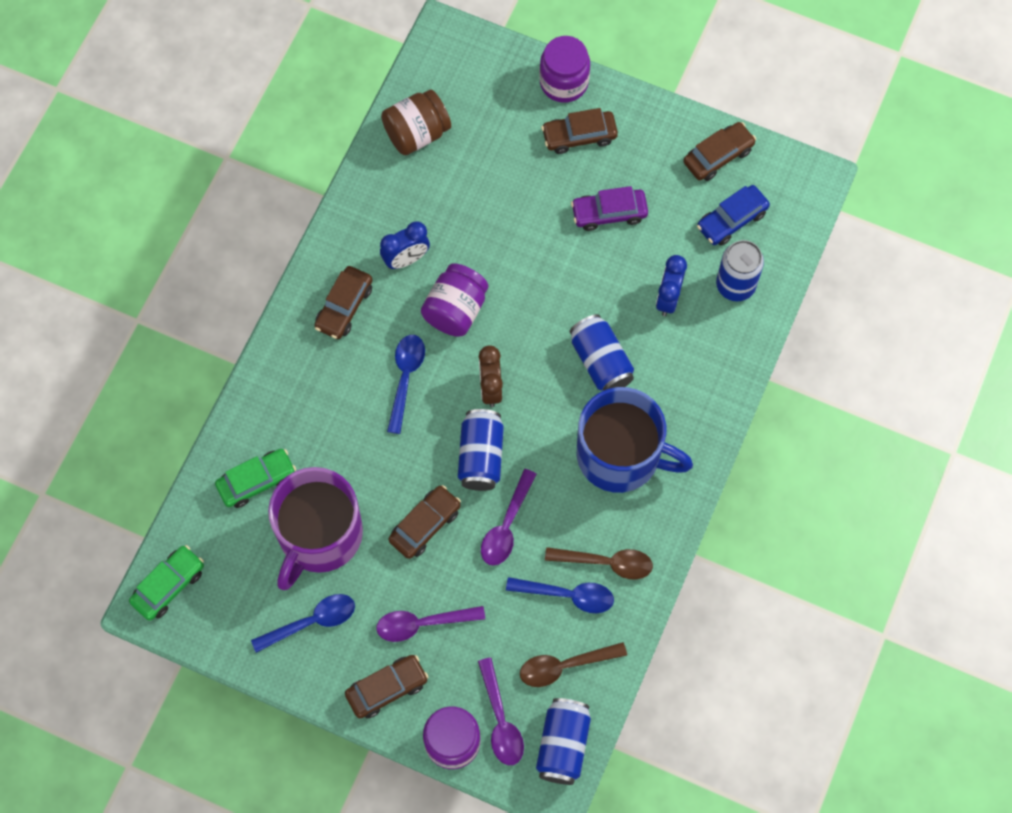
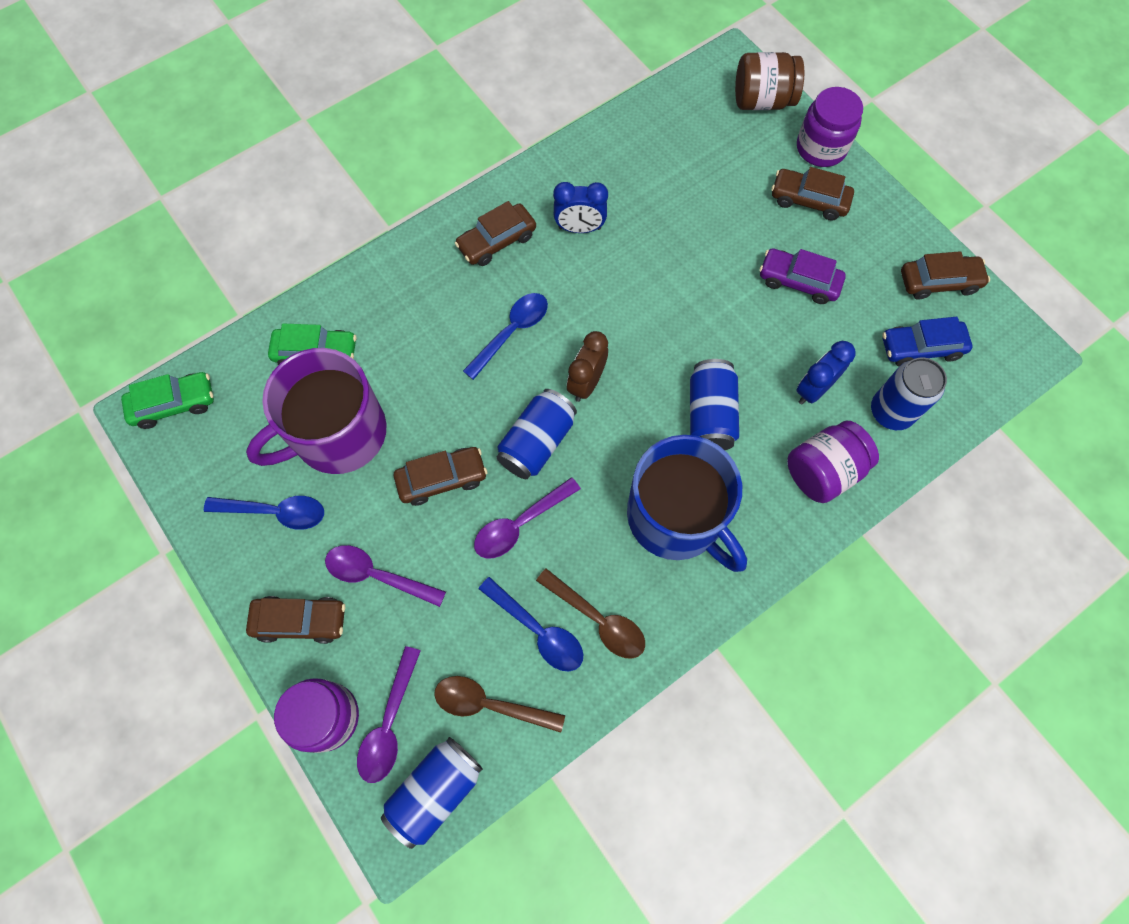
camera: 30 degrees right, 0 degrees up
(417, 133) = (657, 128): brown jar -> brown jar (762, 101)
(455, 310) = (597, 295): purple jar -> purple jar (822, 471)

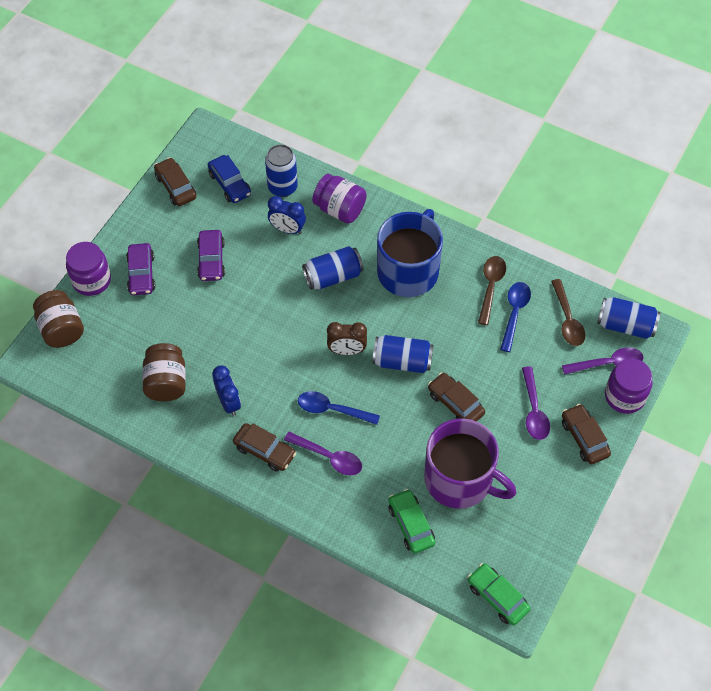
camera: 115 degrees left, 10 degrees down
(275, 512) = (530, 489): blue spoon -> none
(520, 524) = (459, 348): purple spoon -> purple spoon (329, 457)
(639, 177) = (166, 382): none -> brown jar
(809, 200) = (141, 274): brown car -> purple car

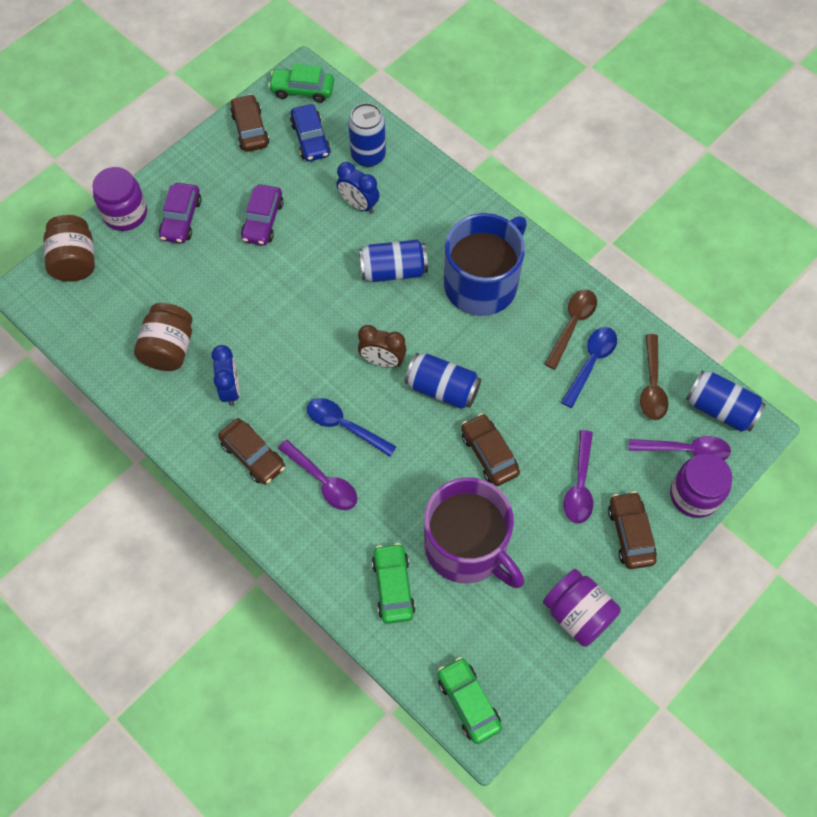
camera: 15 degrees right, 5 degrees up
(210, 145) = (302, 90): none -> green car
(339, 209) = (425, 195): purple jar -> purple jar (577, 614)

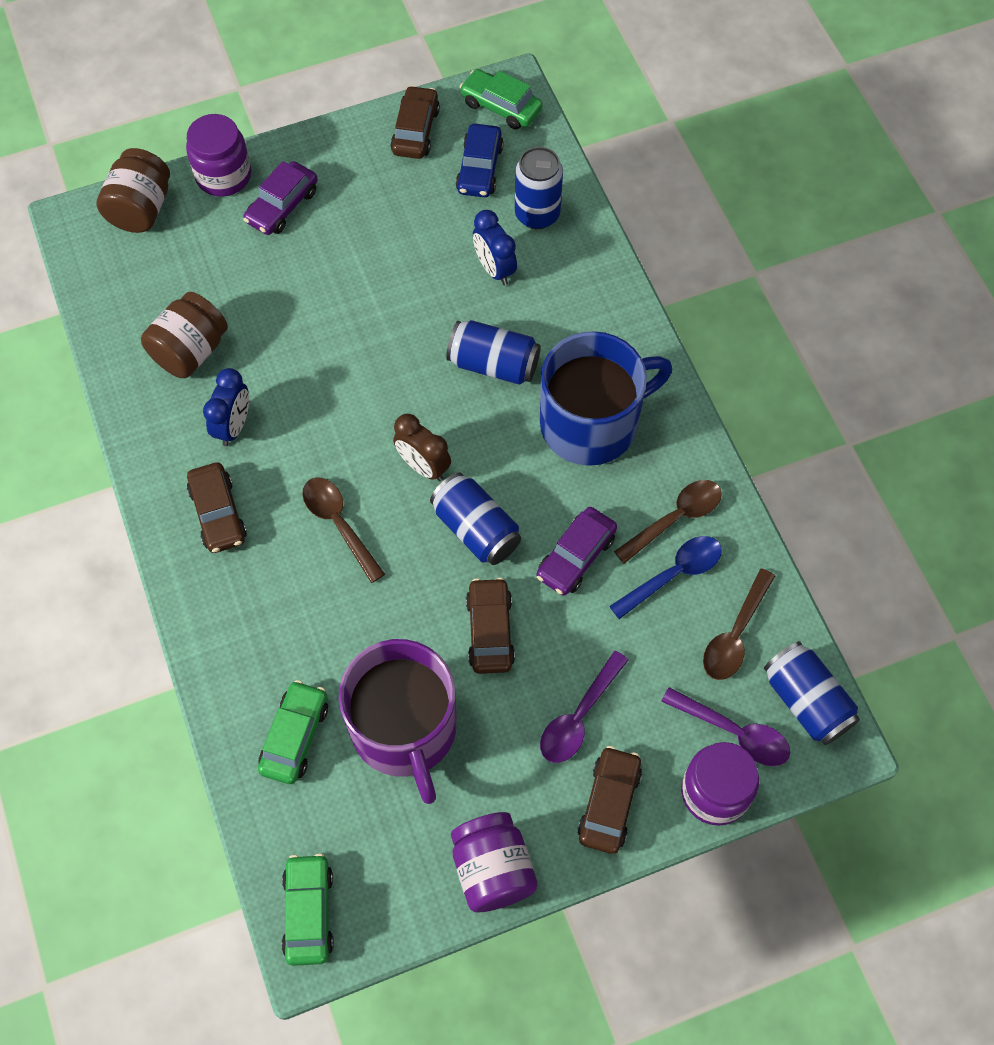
camera: 25 degrees right, 0 degrees up
(263, 221) = (373, 244): purple car -> purple car (576, 557)
(323, 481) = (281, 578): purple spoon -> none
(344, 426) = (339, 524): blue spoon -> brown spoon

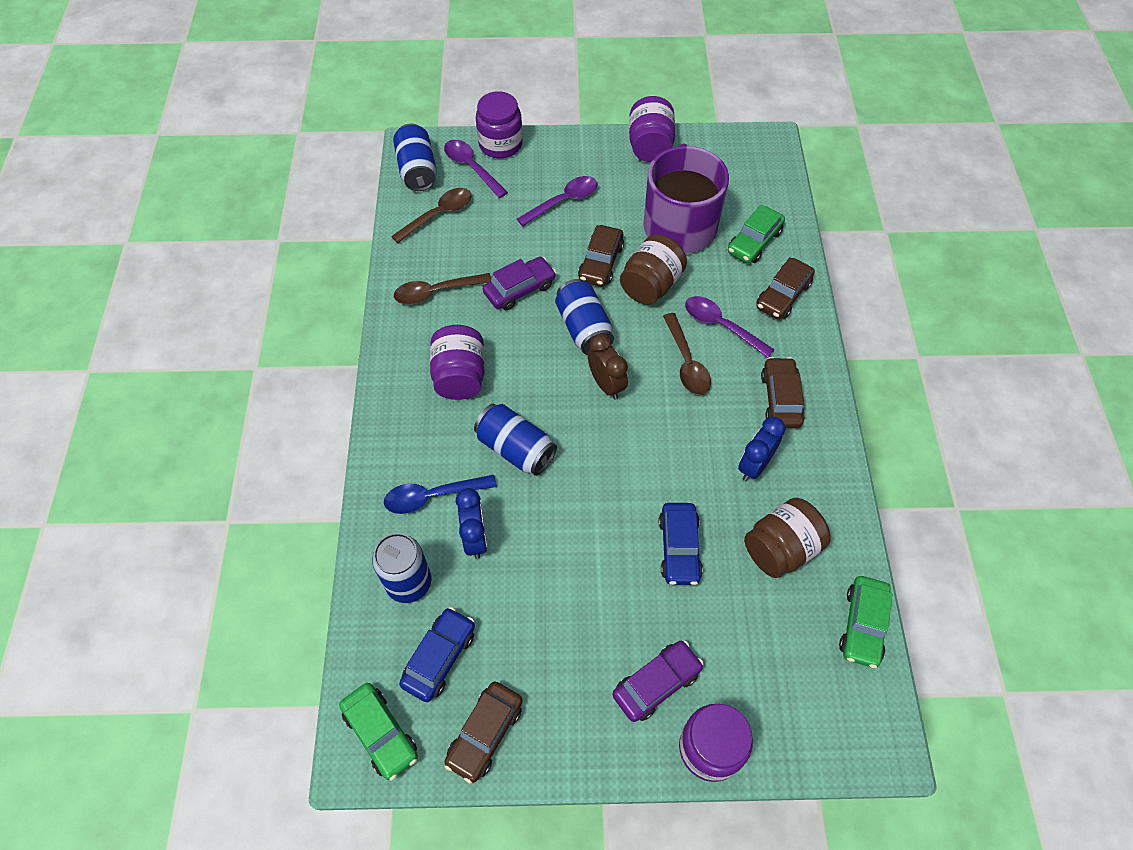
camera: 160 degrees left, 5 degrees down
(141, 209) = (808, 735): brown jar -> brown jar (651, 285)
(292, 321) = (679, 548): none -> blue car
(308, 912) = (767, 157): green car -> green car (863, 625)
(309, 588) = (721, 326): none -> purple spoon
(591, 423) = (460, 376): blue mug -> purple jar
(609, 803) = (566, 156): brown car -> brown car (783, 295)
(673, 574) = (458, 259): blue spoon -> blue spoon (432, 496)

